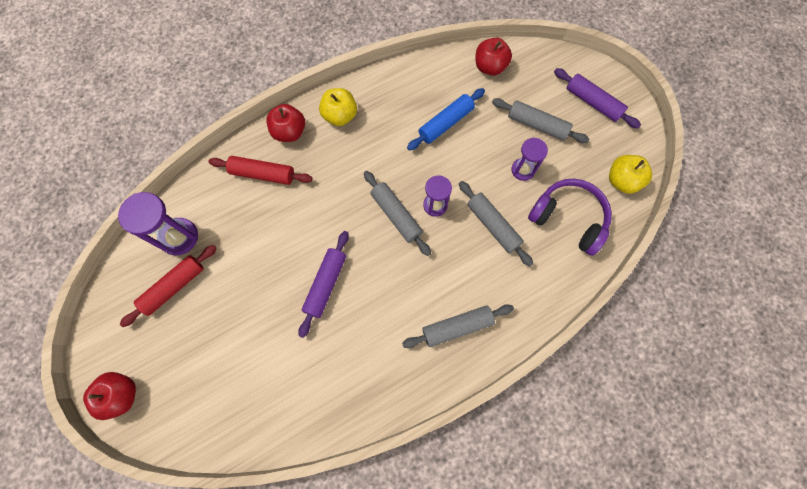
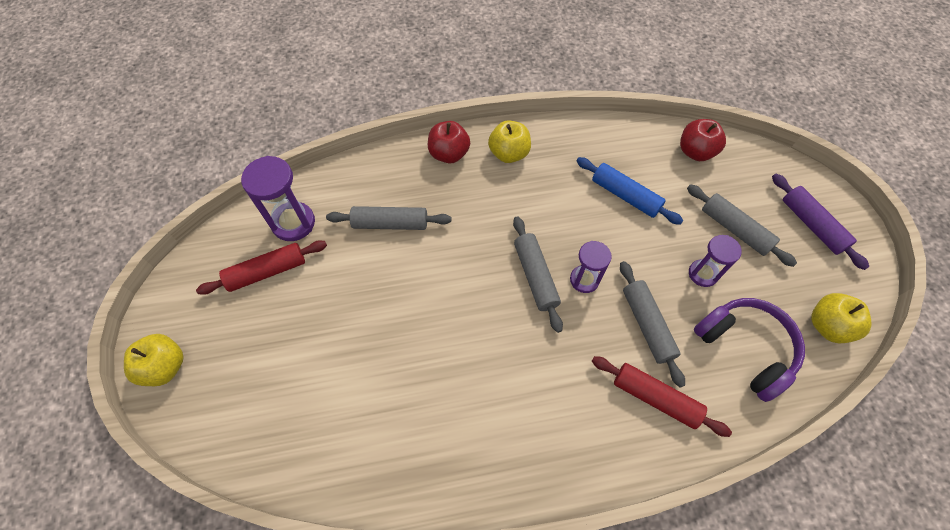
camera: 20 degrees right, 10 degrees down
(122, 395) = (165, 367): red apple -> yellow apple
(263, 174) = (405, 187): red rolling pin -> red rolling pin (655, 398)
(326, 284) = (428, 325): purple rolling pin -> none
(445, 123) = (625, 196): blue rolling pin -> blue rolling pin turned 60 degrees clockwise
(457, 327) = (565, 429): grey rolling pin -> grey rolling pin (390, 223)

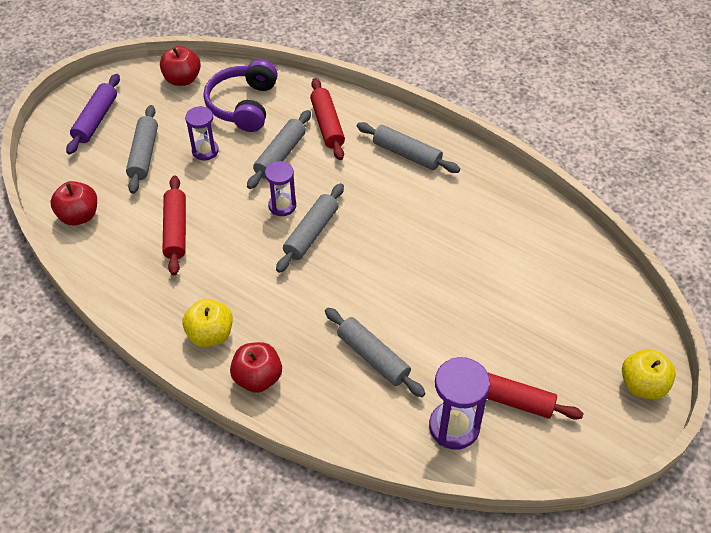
camera: 135 degrees left, 10 degrees down
(552, 433) = (407, 154): none -> grey rolling pin
(625, 196) = (176, 230): blue rolling pin -> red rolling pin
(827, 326) = (182, 79): yellow apple -> red apple

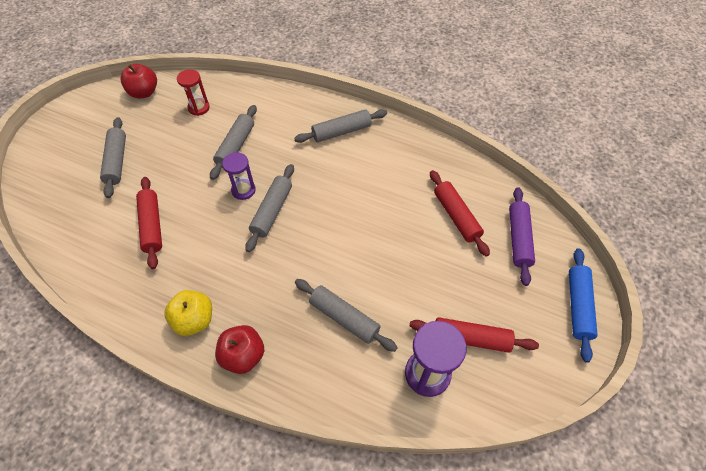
camera: 10 degrees left, 5 degrees up
(79, 216) = (62, 225): red apple -> none
(96, 120) = (71, 136): purple rolling pin -> purple rolling pin (518, 239)
(205, 151) = (170, 151): purple hourglass -> none
(243, 105) = (199, 108): purple headphones -> red hourglass
(327, 125) = (271, 115): red rolling pin -> red rolling pin (456, 216)
(407, 154) = (341, 131): grey rolling pin -> grey rolling pin turned 45 degrees counterclockwise
(642, 385) = (578, 306): yellow apple -> blue rolling pin

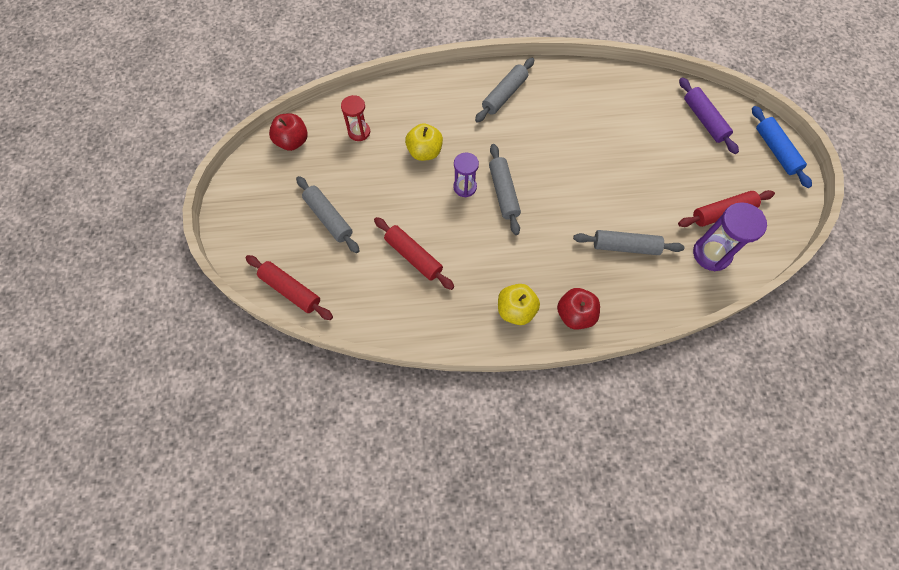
camera: 30 degrees left, 10 degrees up
(236, 146) = (424, 152): grey rolling pin -> yellow apple
(456, 216) = (648, 124): red rolling pin -> red rolling pin (290, 290)

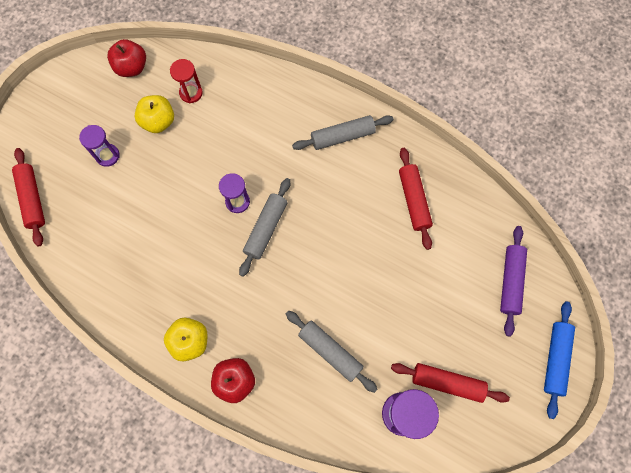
camera: 35 degrees right, 5 degrees up
(328, 218) = (107, 155): grey rolling pin -> purple hourglass
(413, 256) = (147, 236): red rolling pin -> red rolling pin (413, 200)
(424, 152) = (230, 146): yellow apple -> yellow apple (158, 122)

